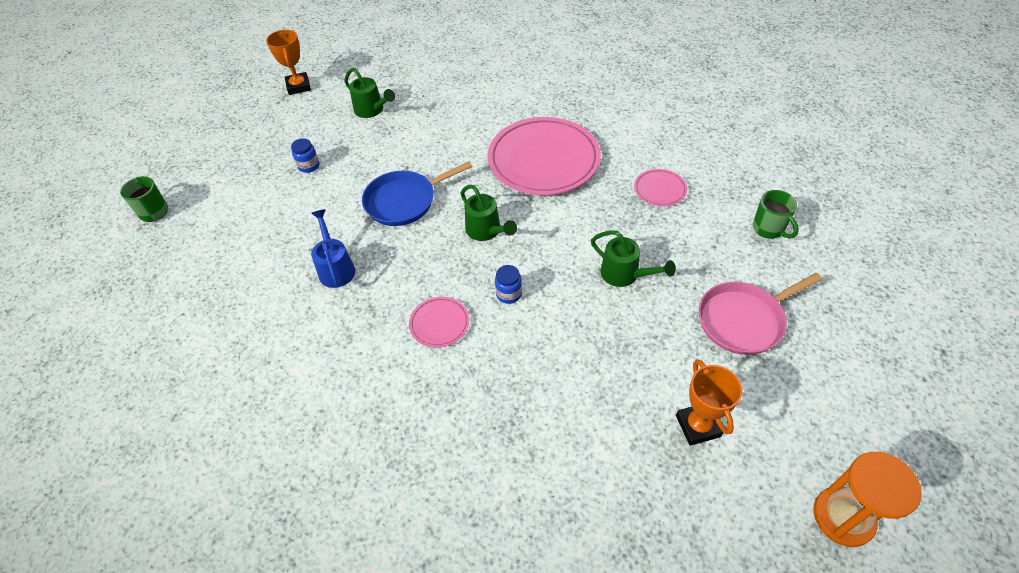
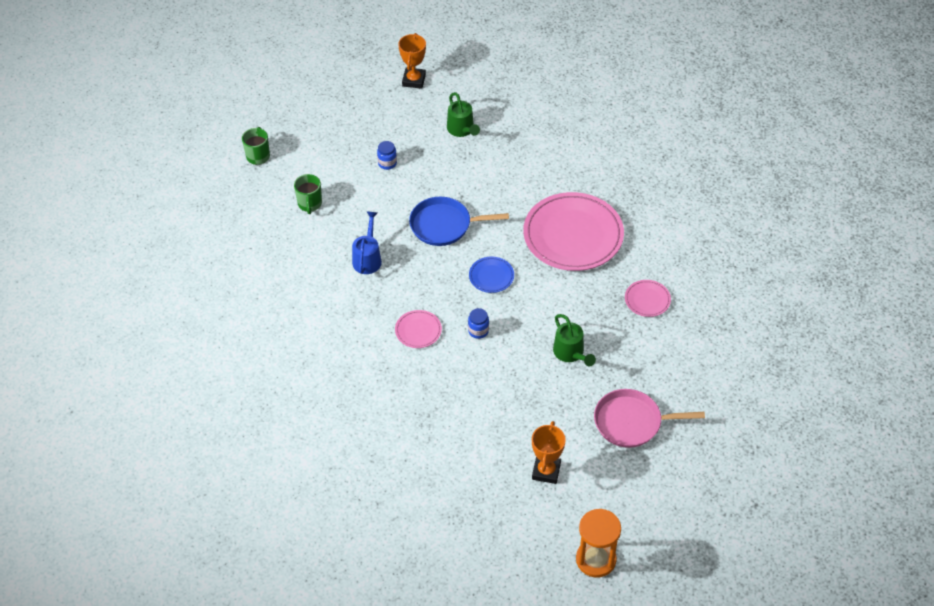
camera: 25 degrees right, 0 degrees up
(486, 231) = (491, 276): green watering can -> blue plate
(769, 229) = (707, 367): green mug -> green mug (310, 204)

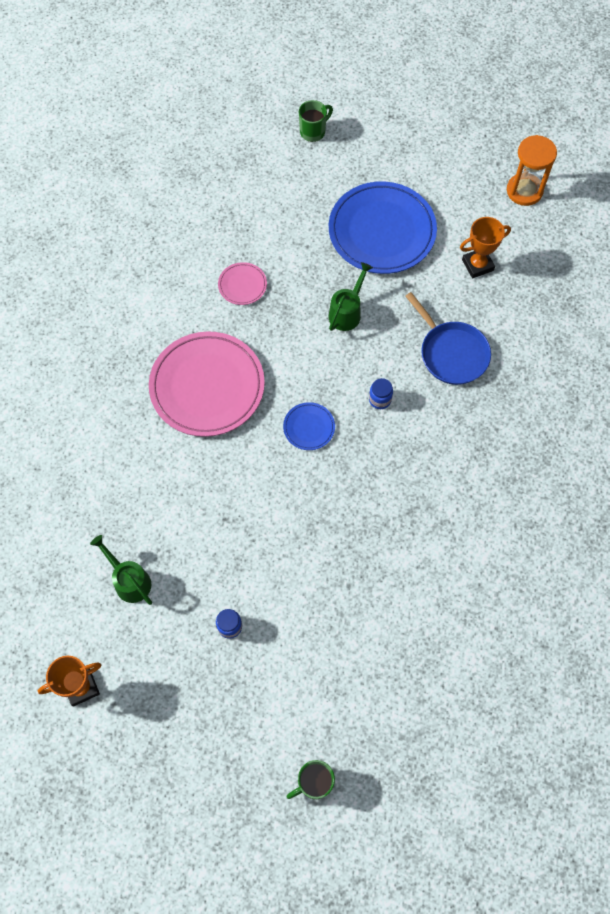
camera: 125 degrees left, 15 degrees up
(310, 204) = (342, 668): green mug -> green mug (313, 131)
(368, 258) = (369, 555): blue watering can -> none
(418, 331) = (419, 450): pink plate -> none
(444, 225) = (276, 511): blue pan -> blue pan (451, 353)
(462, 130) = (129, 580): green watering can -> green watering can turned 75 degrees counterclockwise
(631, 422) = (382, 231): pink pan -> blue plate

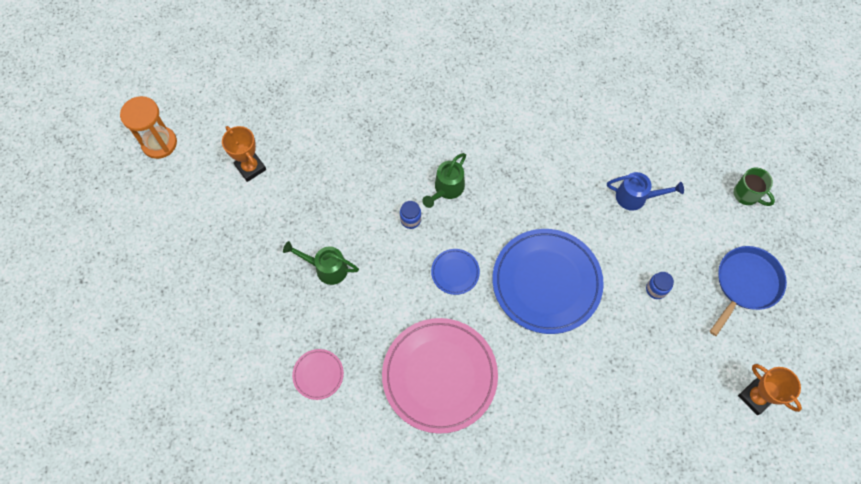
camera: 105 degrees left, 0 degrees up
(129, 580) = (649, 387): green watering can -> green watering can (446, 189)
(313, 131) = (111, 354): green mug -> none
(345, 646) = (636, 197): none -> blue watering can
(382, 231) = (228, 258): blue plate -> blue plate (546, 282)
(451, 353) = (348, 171): blue pan -> blue pan (746, 284)

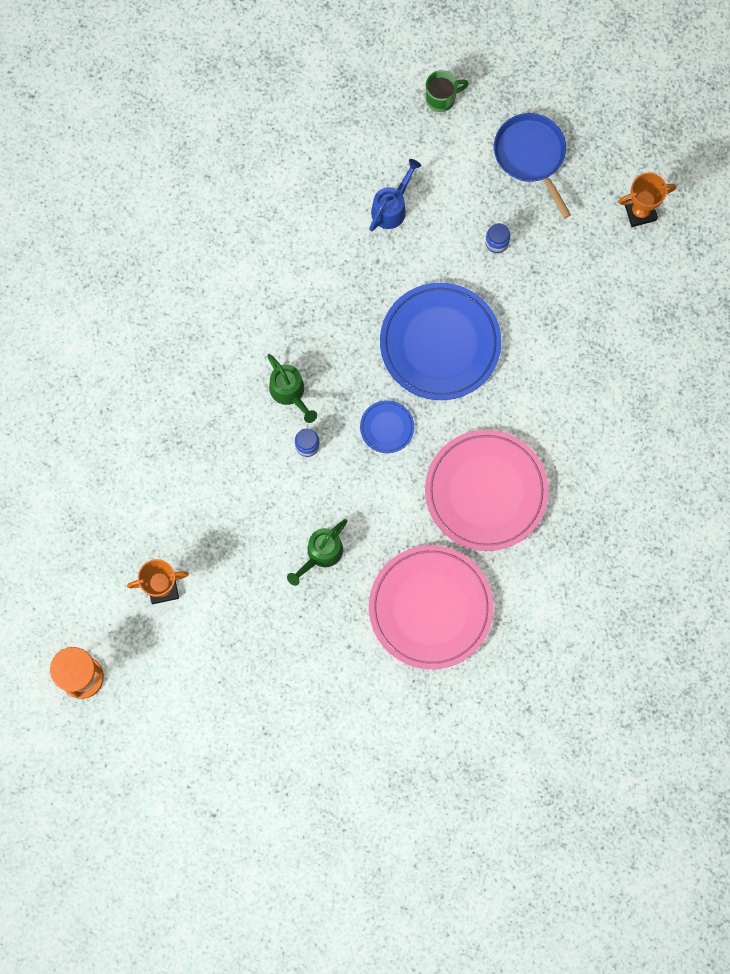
camera: 65 degrees left, 10 degrees up
(318, 375) = (430, 608): pink plate -> pink plate, size x2.25

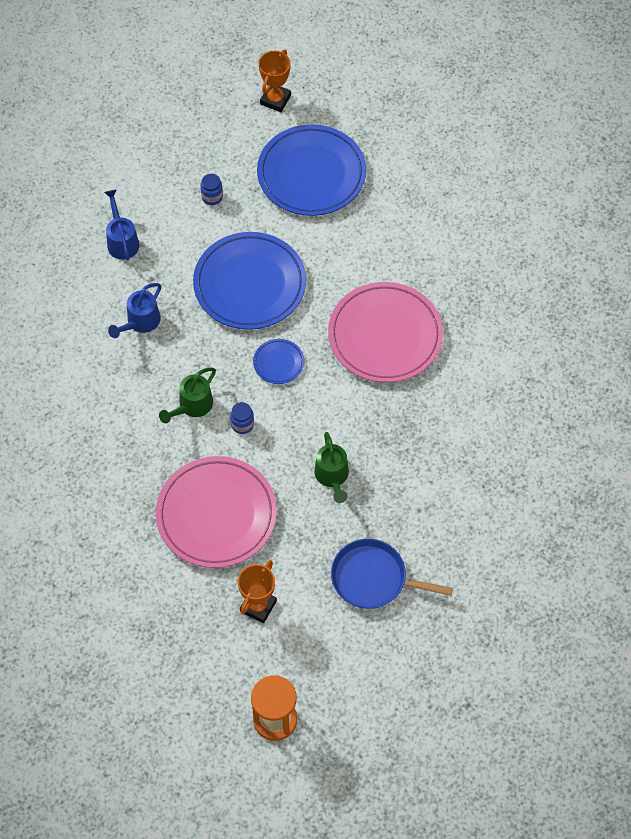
camera: 50 degrees left, 15 degrees down
(290, 393) = (192, 406): green watering can -> green watering can turned 120 degrees clockwise
(329, 287) = (140, 322): none -> blue watering can
(430, 608) = (438, 434): pink plate -> pink plate (216, 514)
(441, 98) = (76, 154): green mug -> none
(531, 155) = (171, 132): blue pan -> blue pan (373, 578)
(591, 304) = (311, 174): none -> blue plate

